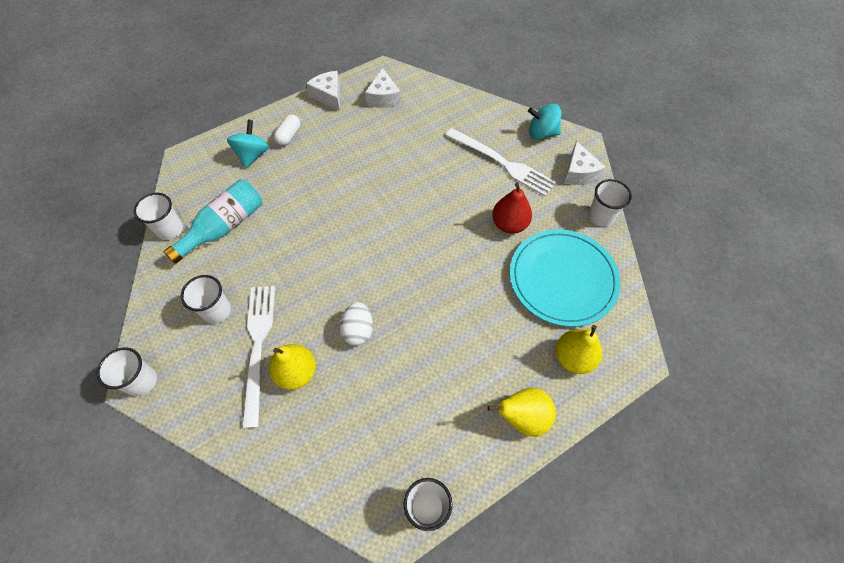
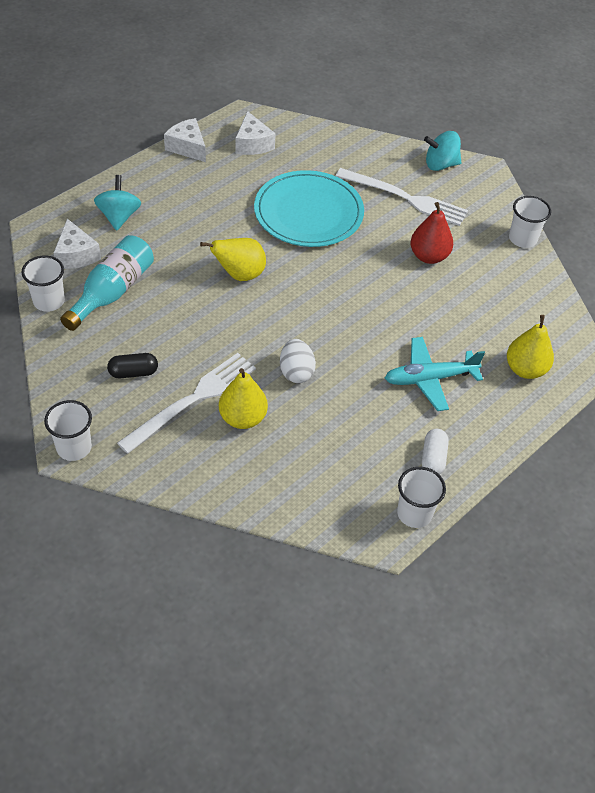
camera: 15 degrees left, 10 degrees down
(216, 310) = (133, 372): white cup -> black capsule
(258, 347) = (192, 400): white fork -> white fork turned 60 degrees clockwise
(289, 136) = (155, 193): white capsule -> white capsule (433, 458)
(479, 355) = (429, 379): none -> turquoise plane
(522, 417) = (488, 426): yellow pear -> yellow pear (239, 274)
(562, 279) = (497, 301): turquoise plate -> turquoise plate (308, 213)
(578, 172) = (489, 200): white cheese -> white cheese (76, 255)

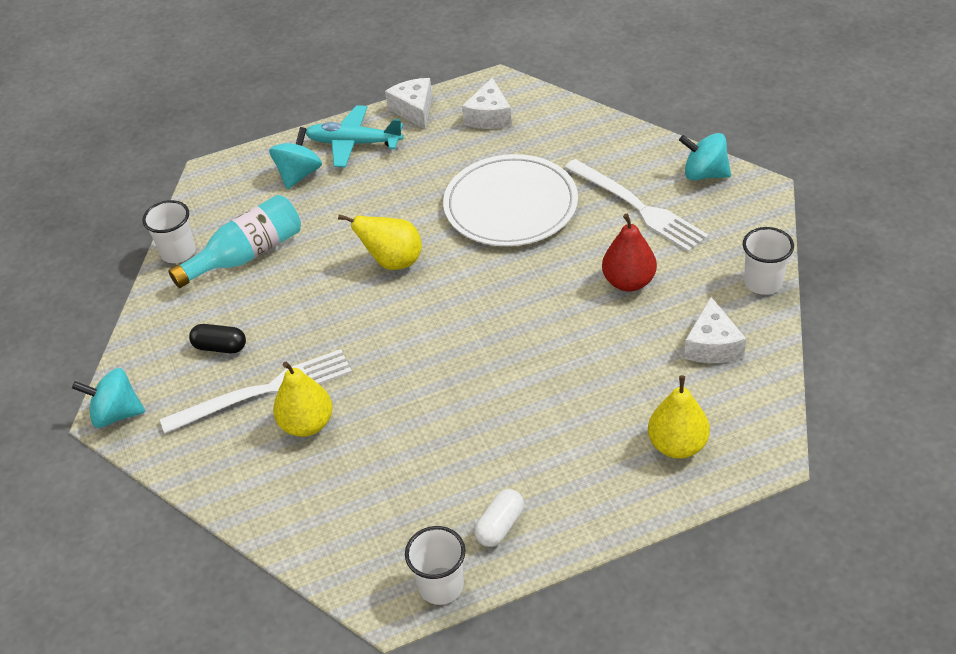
camera: 30 degrees right, 5 degrees down
(74, 447) = (116, 414): white cup -> turquoise spinning top
(76, 255) = (232, 208): white cheese -> white cheese (712, 345)
(296, 372) = (395, 386): white egg -> none
(308, 213) = (510, 205): turquoise plate -> white plate
(429, 379) = (548, 429): turquoise plane -> turquoise plane (353, 143)

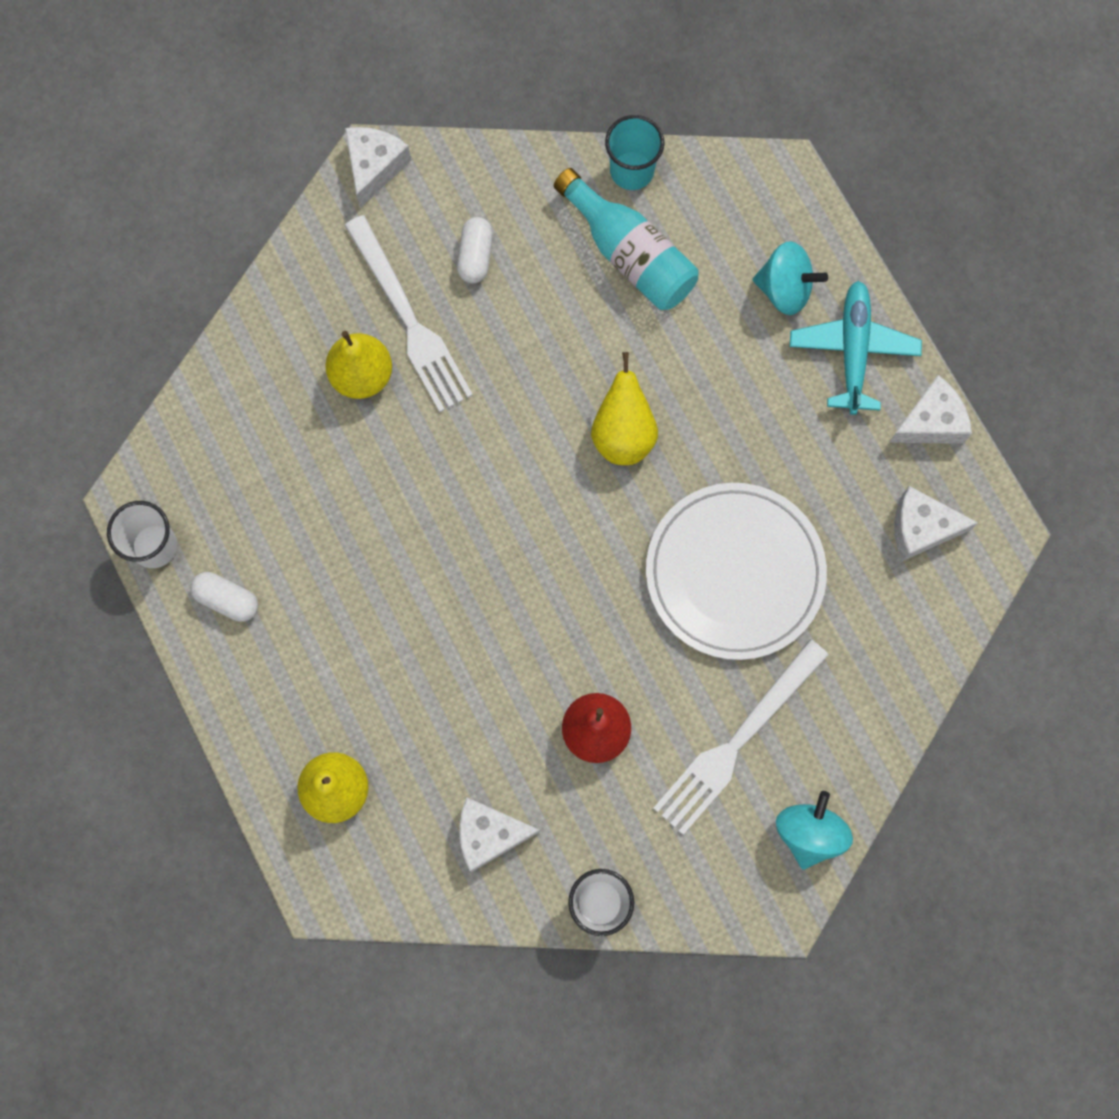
camera: 80 degrees right, 30 degrees up
(116, 414) = (374, 167): turquoise spinning top -> white cheese
(178, 252) = (632, 171): white cup -> turquoise cup
(220, 347) = (475, 256): black capsule -> white capsule

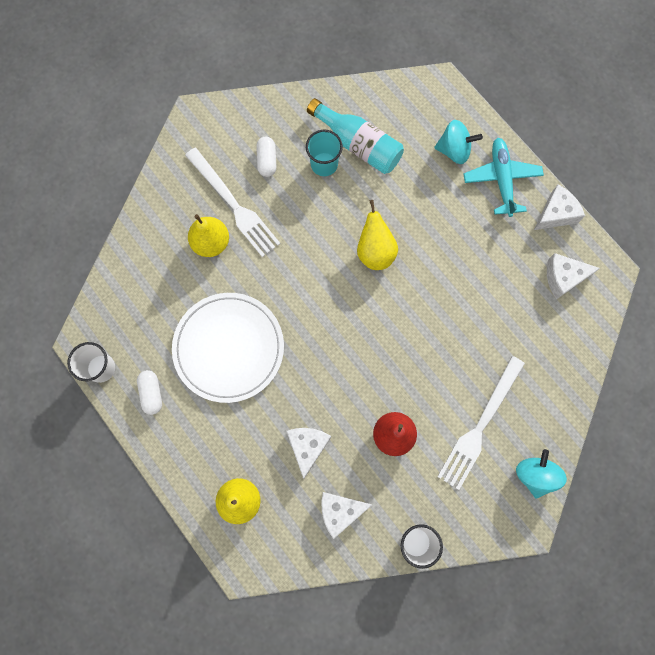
camera: 10 degrees left, 0 degrees up
(227, 599) = (152, 393): white capsule -> white capsule turned 60 degrees clockwise
(374, 167) = (197, 118): white cheese -> white cheese (307, 447)
(632, 171) = (350, 96): turquoise cup -> turquoise cup (324, 164)
(734, 572) = (458, 323): white plate -> white plate (229, 348)

